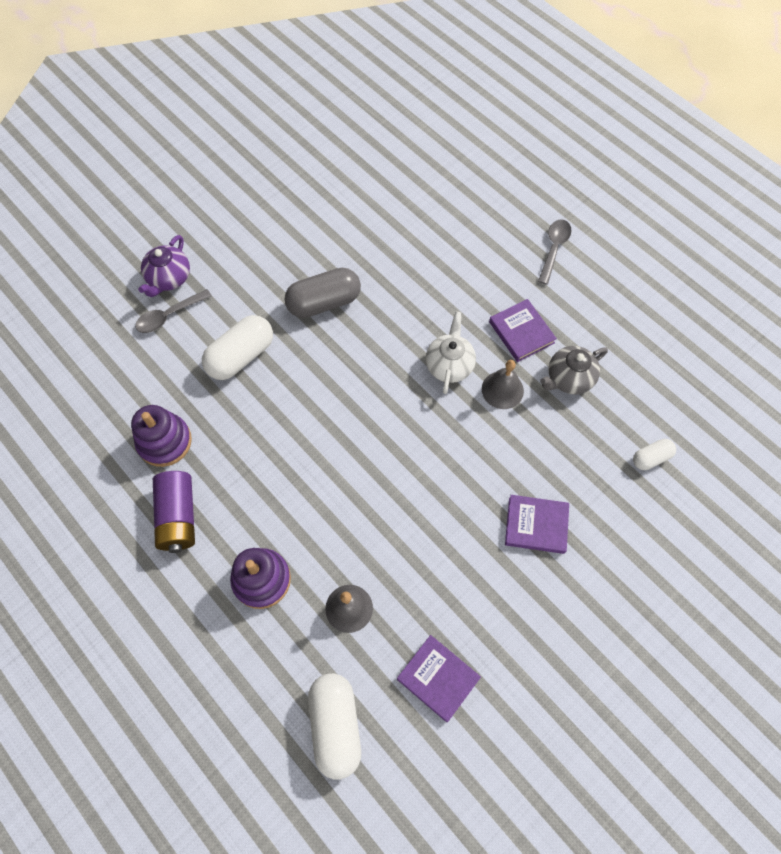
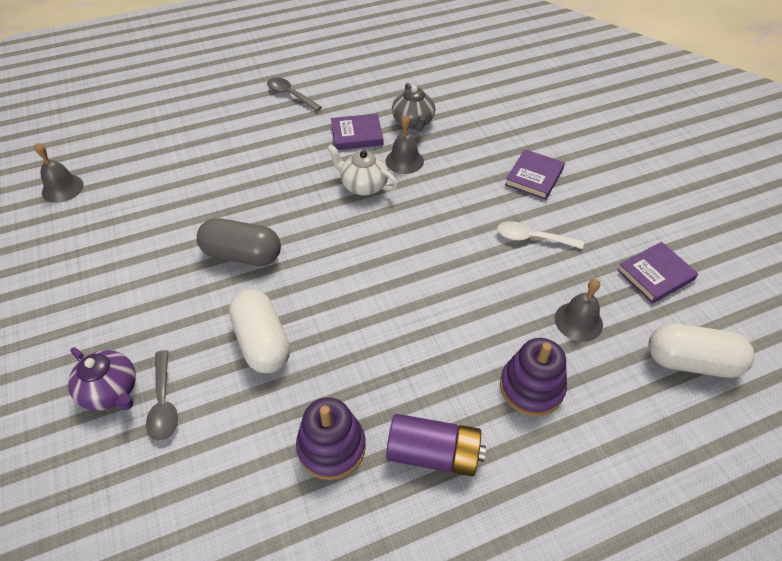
camera: 70 degrees left, 15 degrees down
(324, 302) = (242, 255): grey capsule -> grey capsule turned 75 degrees counterclockwise
(345, 140) = (62, 188): none -> grey bell
(441, 543) = (532, 238): none -> white spoon
(651, 458) = (499, 102): white capsule -> none

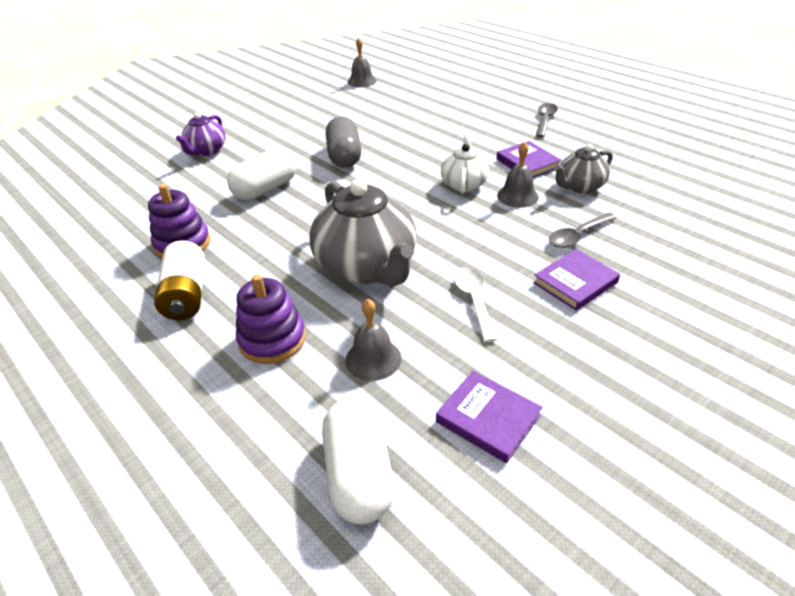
camera: 70 degrees right, 10 degrees down
(164, 403) = (202, 170): grey spoon -> grey spoon (578, 236)
(433, 454) = (186, 295): purple battery -> white battery
(457, 291) = (367, 267): none -> grey teapot
(534, 177) = (575, 283): purple book -> purple book turned 45 degrees counterclockwise

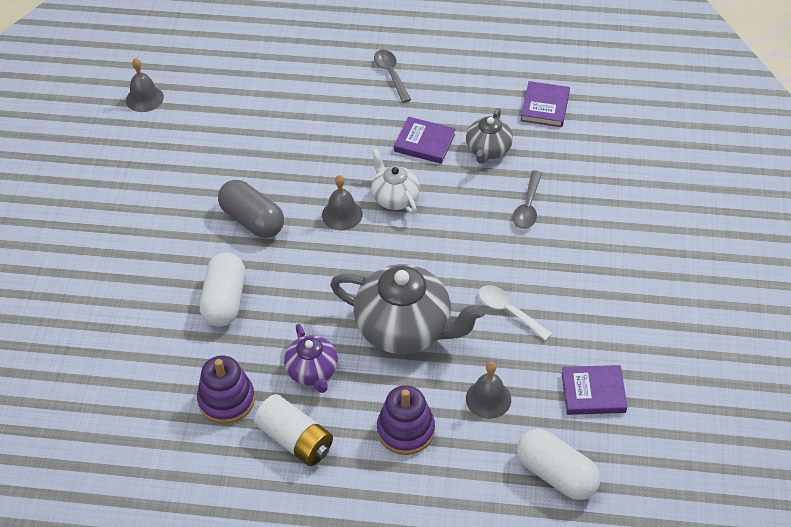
camera: 40 degrees left, 10 degrees up
(206, 151) = (99, 289): purple teapot -> purple teapot (312, 372)
(517, 196) = (449, 188): grey bell -> grey bell (342, 214)
(575, 283) = (560, 254): purple book -> purple book (545, 107)

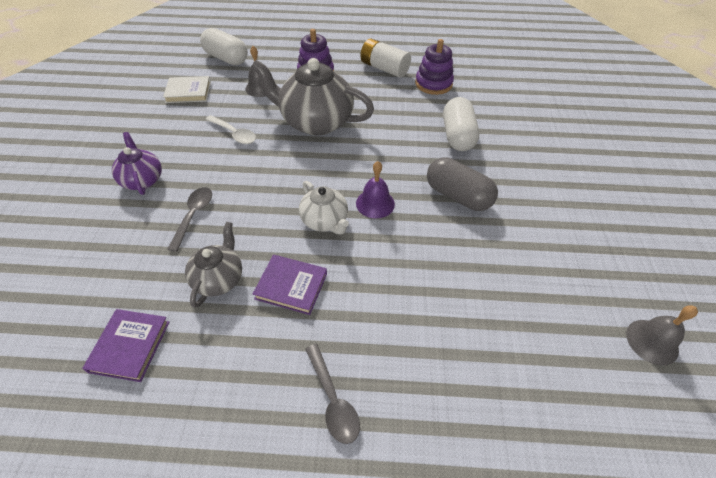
camera: 175 degrees right, 0 degrees up
(312, 372) = (380, 98): purple teapot -> purple teapot (142, 180)
(342, 214) = (375, 203): grey bell -> purple bell
(593, 392) = (188, 92): purple book -> white book

